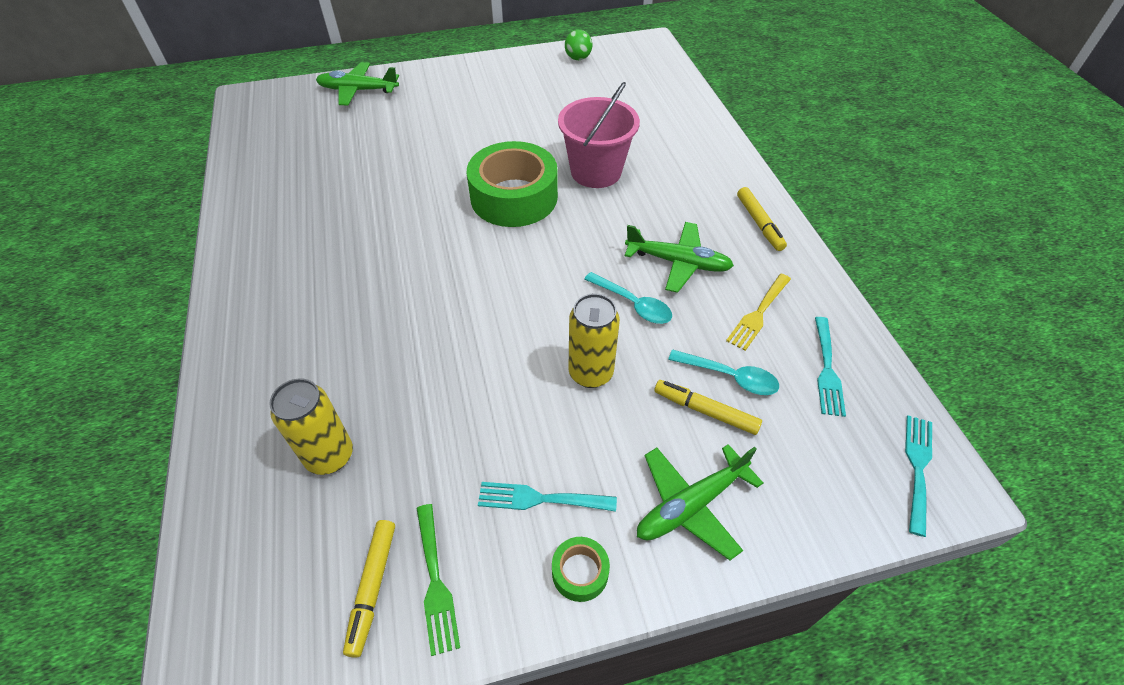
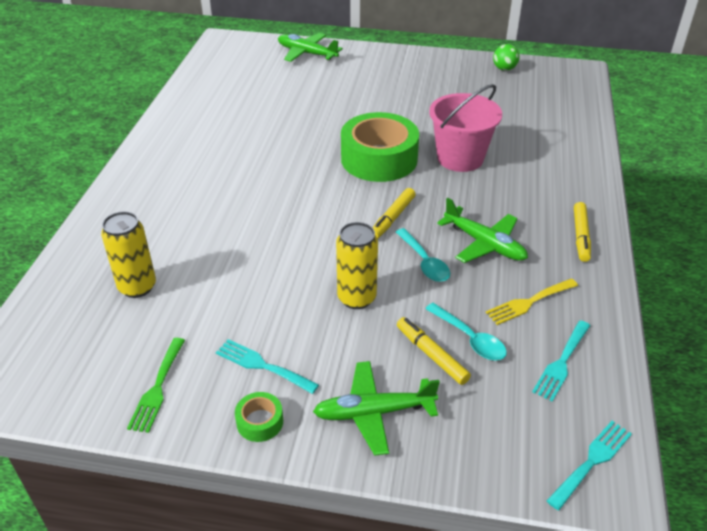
camera: 25 degrees right, 10 degrees down
(373, 588) = (115, 375): yellow marker -> yellow marker (392, 218)

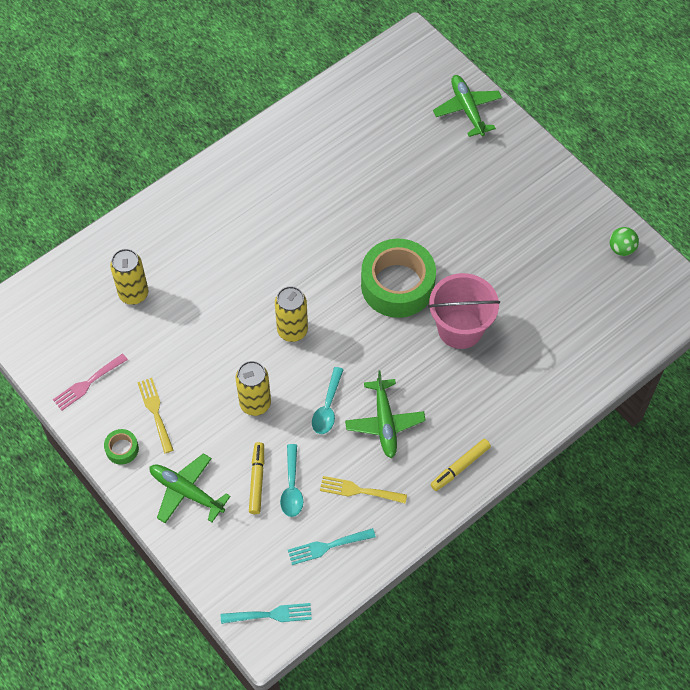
camera: 40 degrees right, 20 degrees up
(157, 388) = (87, 383): green fork -> pink fork
(262, 365) = (155, 412): turquoise fork -> yellow fork
(327, 230) = (292, 330): none -> yellow can
(392, 218) = (346, 352): yellow marker -> none

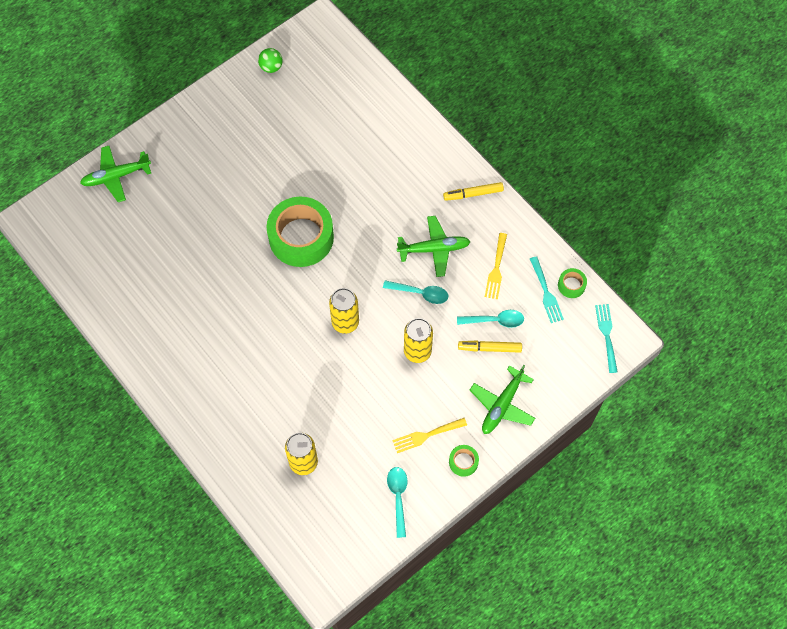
camera: 90 degrees left, 5 degrees up
(87, 383) = (398, 497): pink fork -> turquoise spoon
(337, 576) = (571, 285): none -> green tape
(460, 329) = (345, 190): pink bucket -> none
(460, 467) = (473, 194): yellow marker -> yellow marker turned 120 degrees clockwise

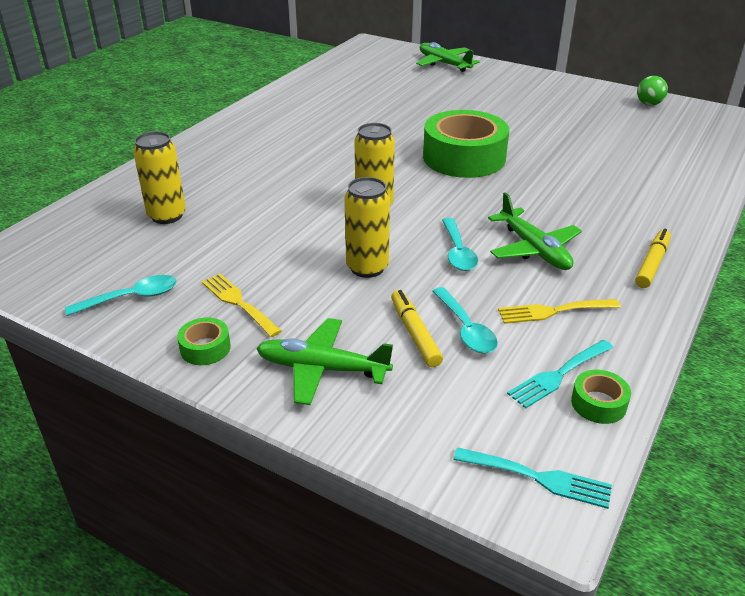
camera: 70 degrees right, 30 degrees down
(473, 194) = (652, 264): yellow marker -> yellow marker turned 60 degrees clockwise
(606, 334) = (538, 478): turquoise fork -> turquoise fork turned 45 degrees clockwise

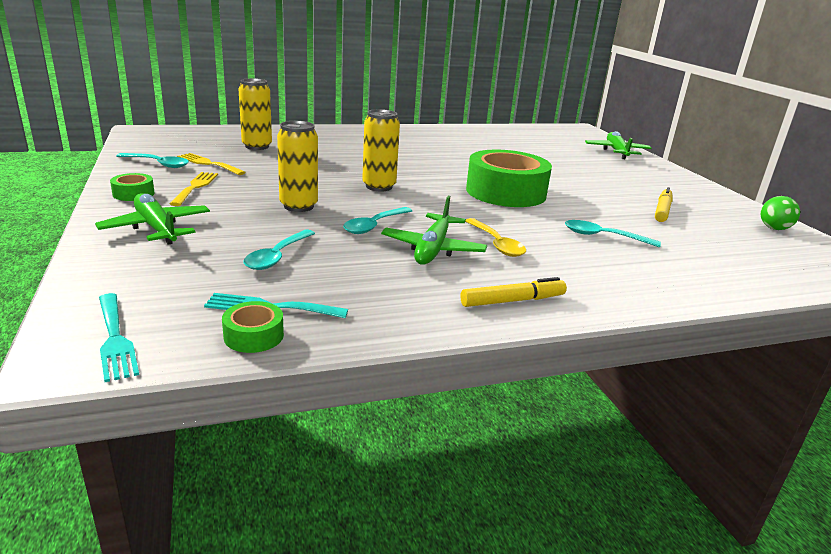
camera: 40 degrees right, 10 degrees down
(414, 333) = (243, 242): yellow marker -> yellow marker (662, 210)
(553, 311) = (358, 280): yellow fork -> yellow fork (208, 164)
(555, 218) = (496, 244): none -> yellow spoon
(592, 170) = (603, 236): none -> turquoise spoon

